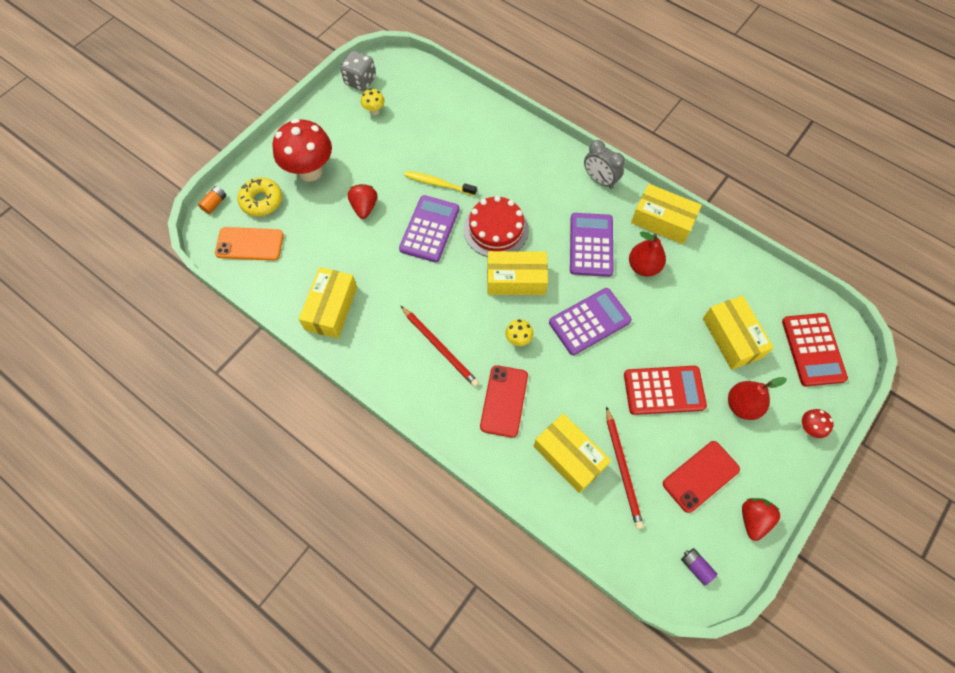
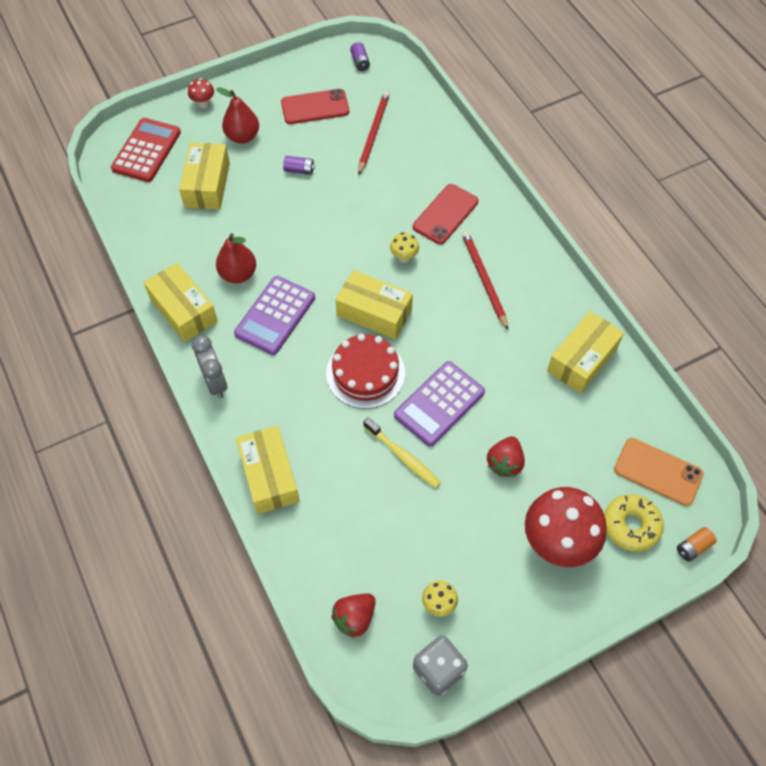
camera: 155 degrees left, 5 degrees down
(569, 456) = (412, 156): yellow box -> yellow box (269, 476)
(589, 321) = (326, 246): purple calculator -> none
(664, 390) = (299, 170): red calculator -> purple battery
(753, 519) = (296, 71): red strawberry -> red strawberry (355, 618)

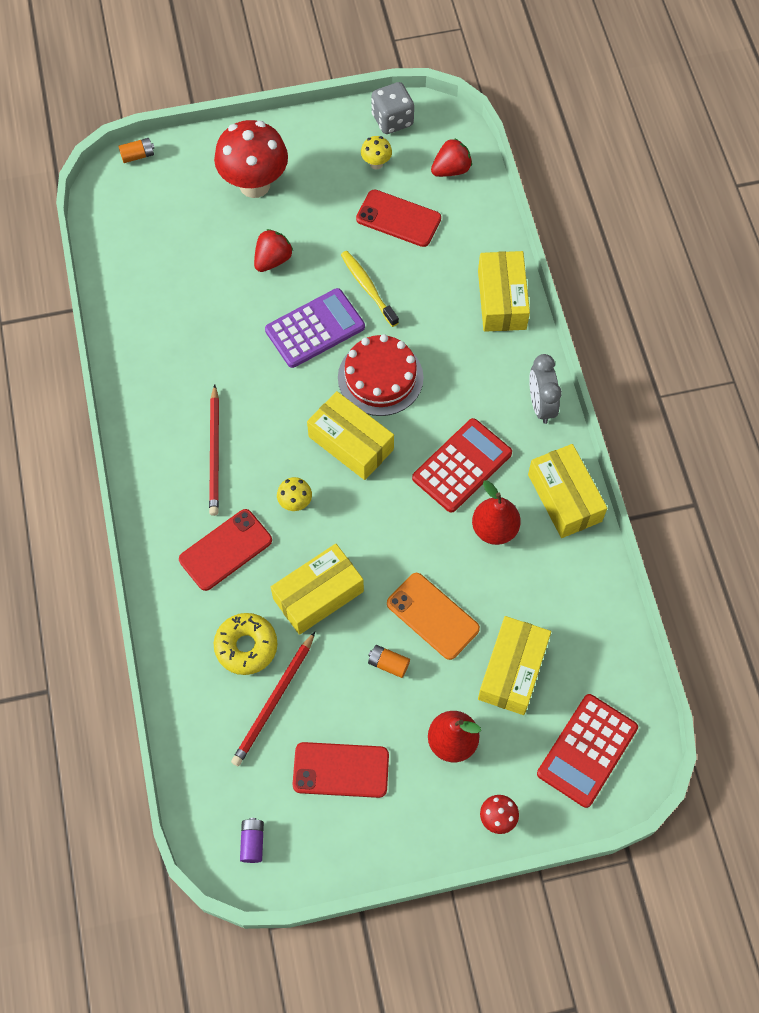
camera: 165 degrees left, 5 degrees up
(275, 316) = (462, 466): purple calculator -> red calculator
(299, 170) = (388, 664): purple battery -> orange battery
(395, 541) = (398, 219): none -> red phone
(582, 359) = (151, 339): yellow box -> yellow box (318, 595)
(631, 525) = (182, 183): yellow donut -> yellow donut (246, 646)
(658, 472) = (134, 220): orange phone -> orange phone (432, 616)

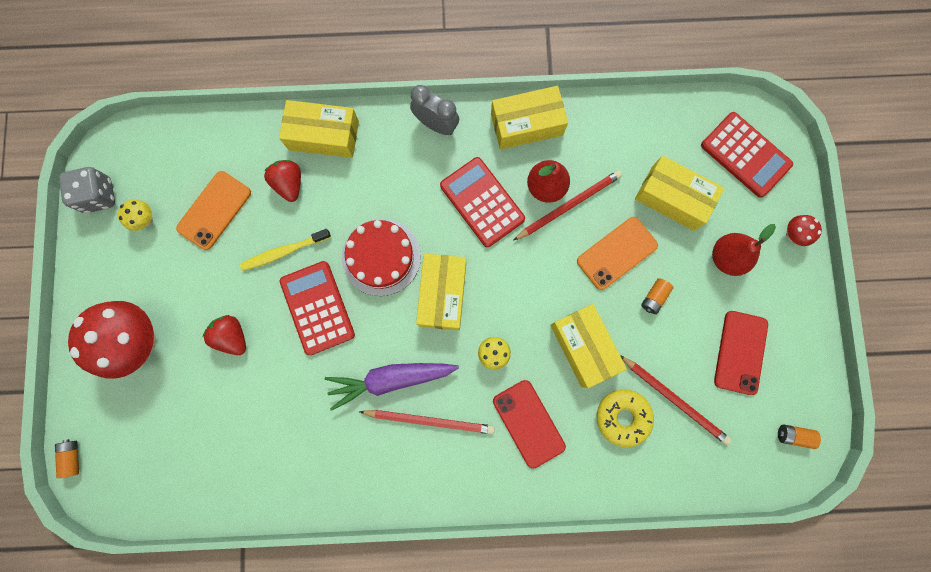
camera: 80 degrees left, 15 degrees up
(252, 409) = (390, 379): none -> purple carrot
(252, 842) = (793, 435): purple battery -> orange battery
(315, 329) = (317, 308): purple calculator -> red calculator
(351, 443) = (442, 294): yellow box -> yellow box turned 45 degrees counterclockwise
(398, 219) = (214, 210): red phone -> orange phone
(451, 170) = (171, 152): red strawberry -> red strawberry (289, 184)
(478, 556) = (569, 205): none -> red pencil
(541, 405) = (436, 125): grey clock -> grey clock turned 150 degrees counterclockwise

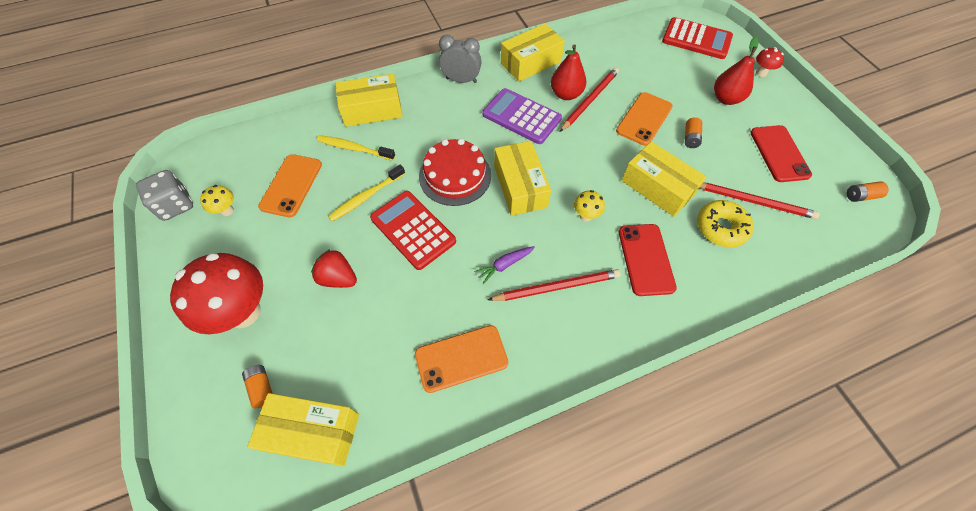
camera: 20 degrees left, 20 degrees down
(73, 457) = (187, 455): orange battery -> orange battery (262, 388)
(289, 184) = (354, 148): red strawberry -> yellow toothbrush
(316, 457) = (461, 358): none -> orange phone
(390, 379) = (504, 265): purple carrot -> purple carrot, size x0.51
(482, 202) = (521, 117): red calculator -> purple calculator
(528, 423) = (645, 259): red phone -> red phone turned 45 degrees clockwise
(672, 198) = (663, 75): yellow box -> yellow box (312, 432)

